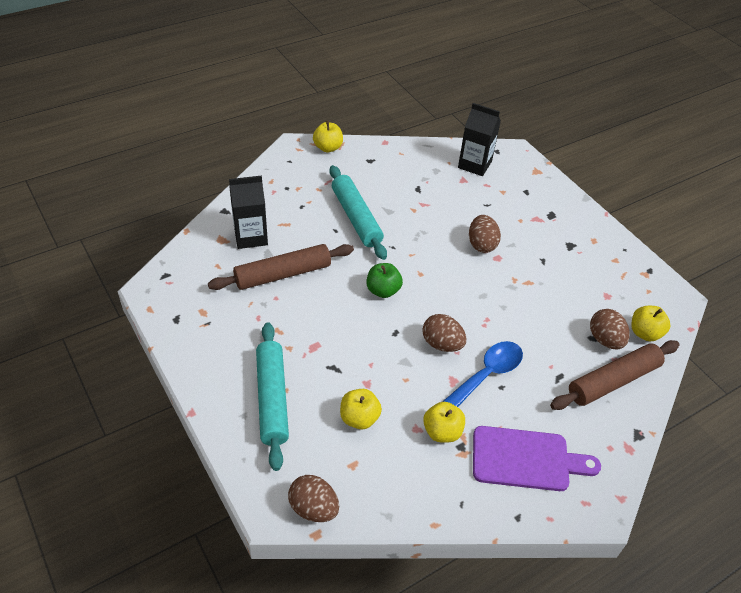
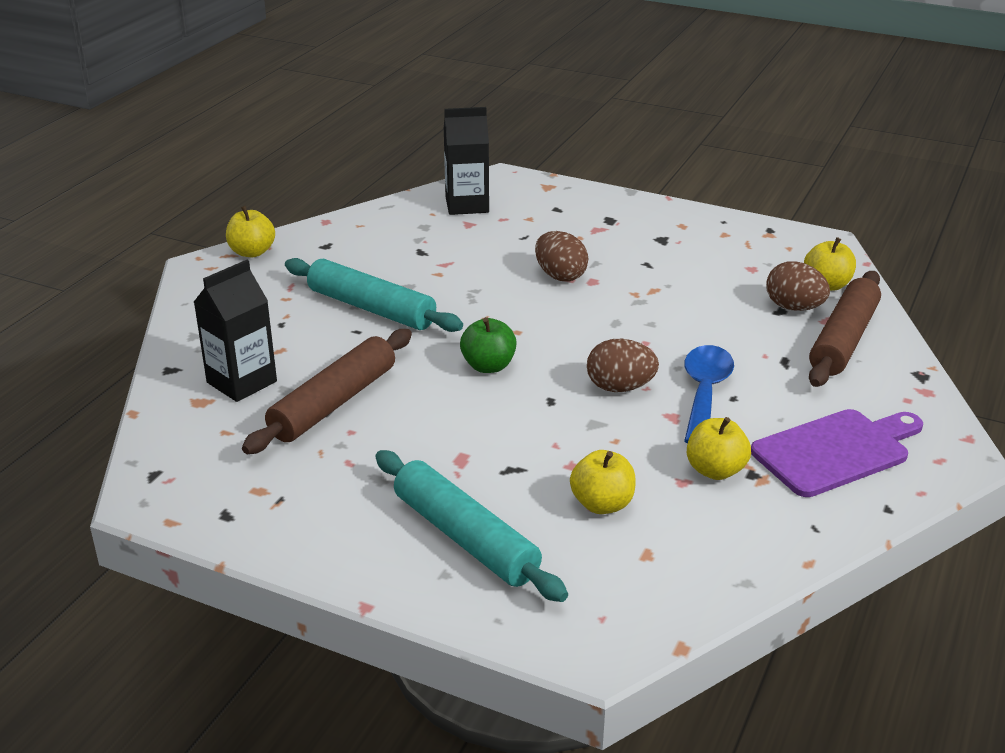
camera: 30 degrees left, 15 degrees down
(313, 508) = (648, 623): brown egg -> none

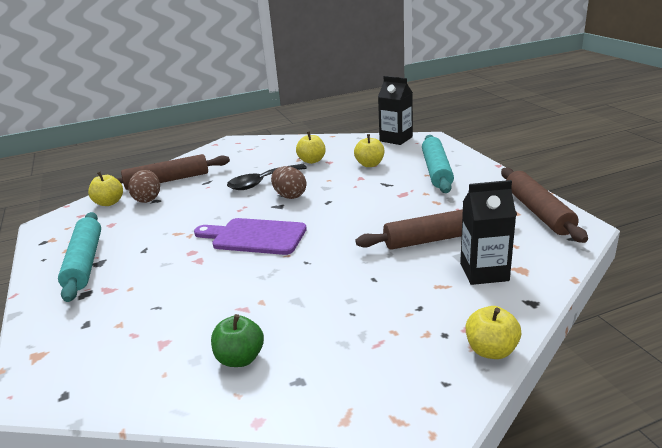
camera: 135 degrees left, 5 degrees down
(224, 505) = (538, 212): none -> brown rolling pin
(252, 252) = (372, 410): yellow apple -> yellow apple (491, 350)
(371, 308) = (343, 292): turquoise rolling pin -> turquoise rolling pin (84, 262)
(467, 205) = (125, 368): black carton -> black carton (396, 139)
(488, 366) = (330, 227): green apple -> green apple (240, 358)
(560, 276) = (200, 263): brown egg -> none
(704, 393) = (262, 182): blue spoon -> black spoon
(836, 451) = (262, 153): purple cutting board -> purple cutting board (255, 236)

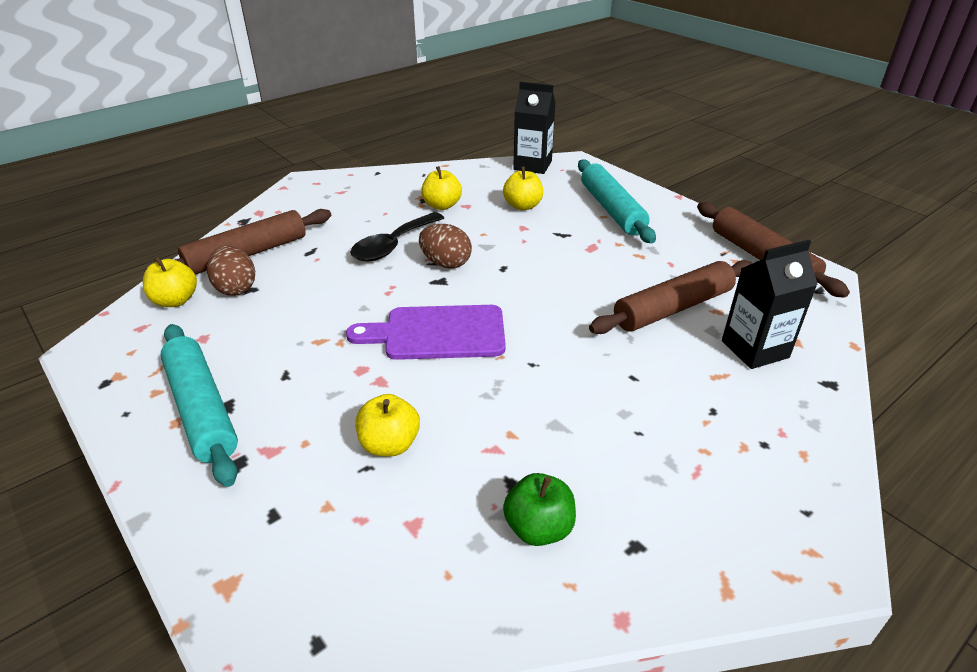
camera: 20 degrees left, 10 degrees up
(491, 350) = (828, 456): yellow apple -> yellow apple (389, 444)

